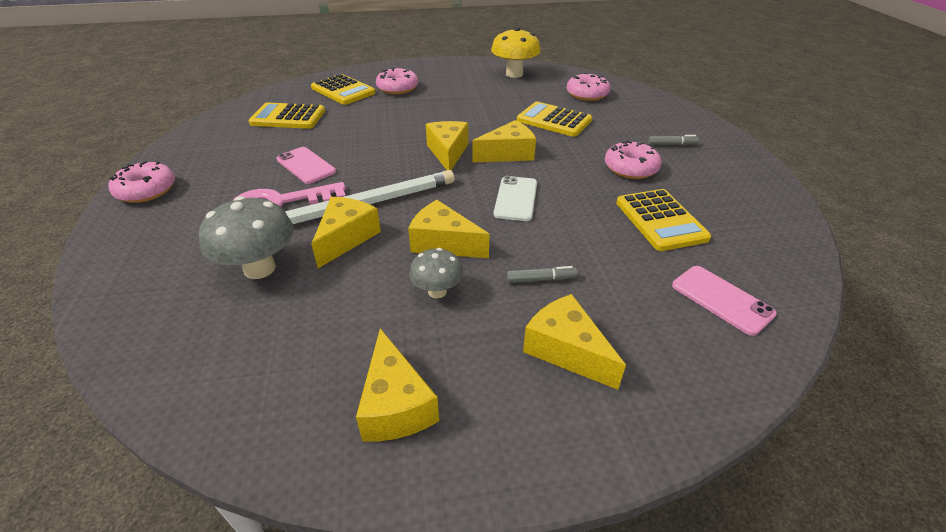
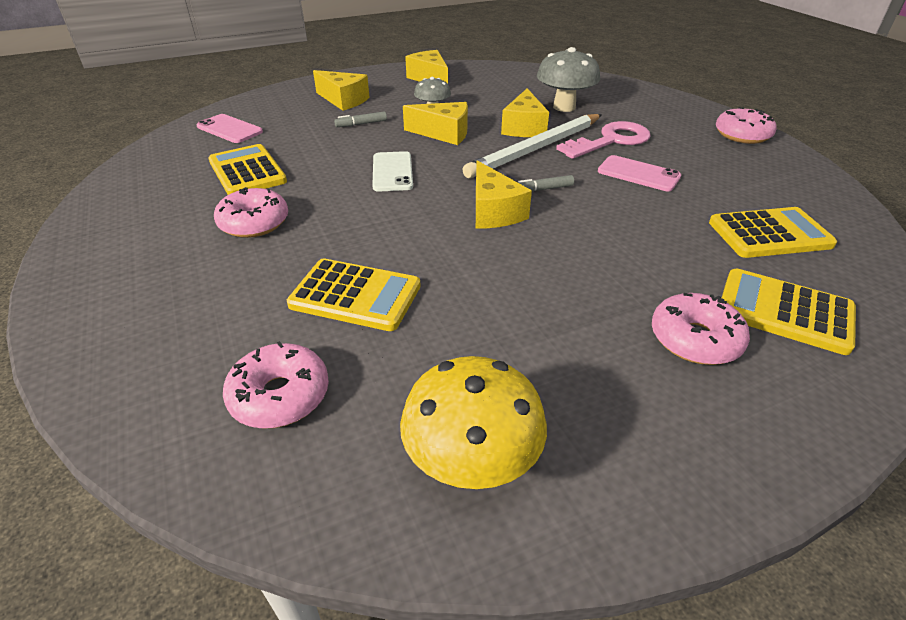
camera: 165 degrees right, 0 degrees up
(508, 154) = (415, 221): yellow cheese -> none
(672, 144) = (170, 272): grey marker -> grey marker (542, 189)

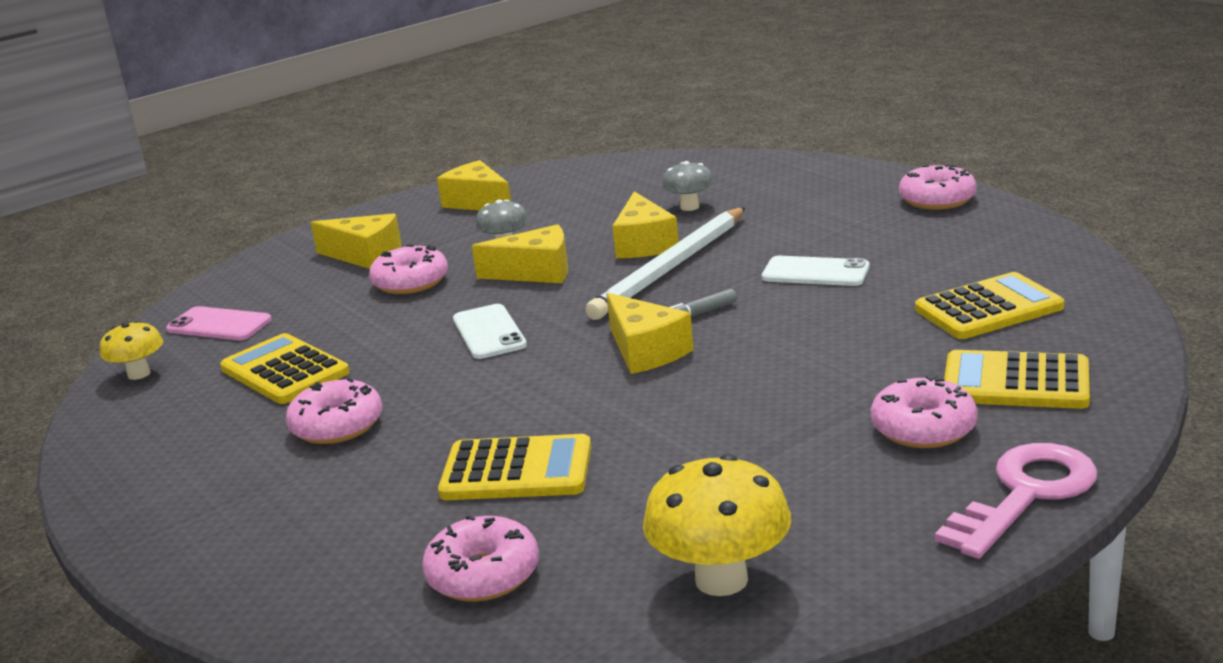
camera: 10 degrees left, 15 degrees down
(160, 153) = (139, 374): none -> yellow mushroom
(361, 124) = (410, 282): grey marker -> pink donut
(564, 107) = (689, 207): grey mushroom -> grey mushroom, size x0.59
(610, 141) = (767, 239): pink key -> pink key (1025, 494)
(638, 174) = (815, 272): pink phone -> white phone

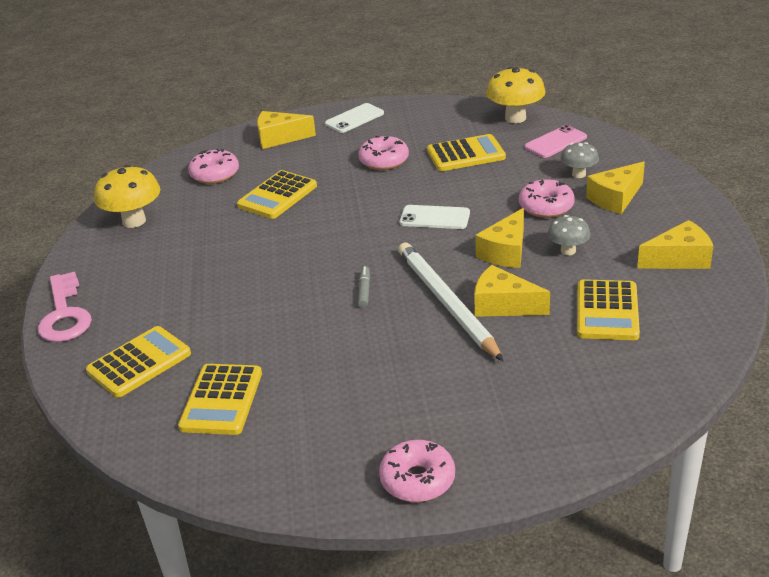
camera: 120 degrees right, 10 degrees up
(139, 374) = (515, 118): yellow mushroom -> yellow mushroom, size x1.69
(603, 205) = (607, 311): none -> yellow calculator
(645, 351) = (343, 259): yellow cheese -> yellow cheese (279, 138)
(689, 207) = (554, 348): grey mushroom -> grey mushroom (579, 174)
(815, 272) = (363, 356): white phone -> white phone (354, 118)
(923, 428) = (148, 312): pink donut -> none

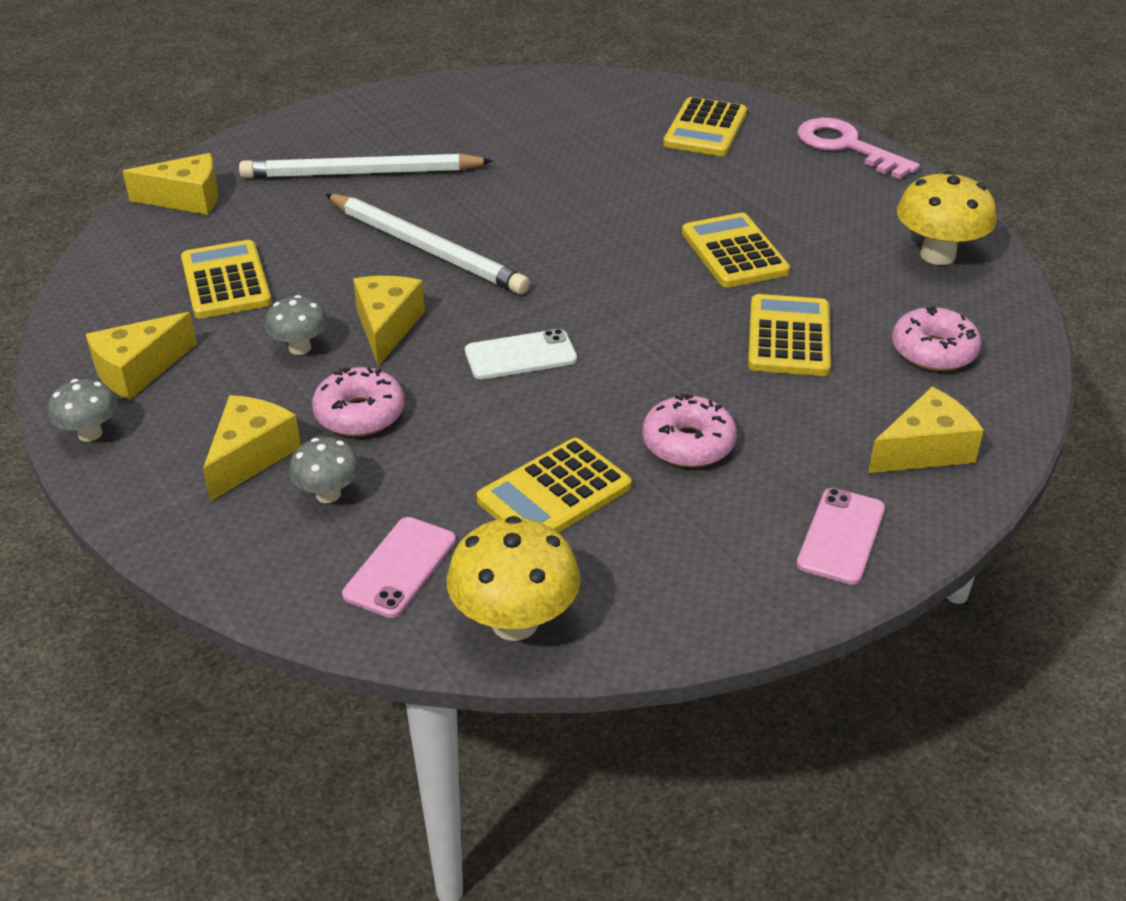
camera: 150 degrees right, 5 degrees up
(222, 400) = (588, 121): yellow calculator -> yellow calculator (734, 252)
(354, 118) = (841, 536): white phone -> pink phone
(364, 291) = (536, 240): grey marker -> none
(417, 480) = (361, 112): pink donut -> none
(458, 392) = (362, 173): none -> white pencil
(503, 305) = (356, 260): yellow cheese -> yellow cheese (186, 199)
(711, 228) = (90, 433): none -> grey mushroom

